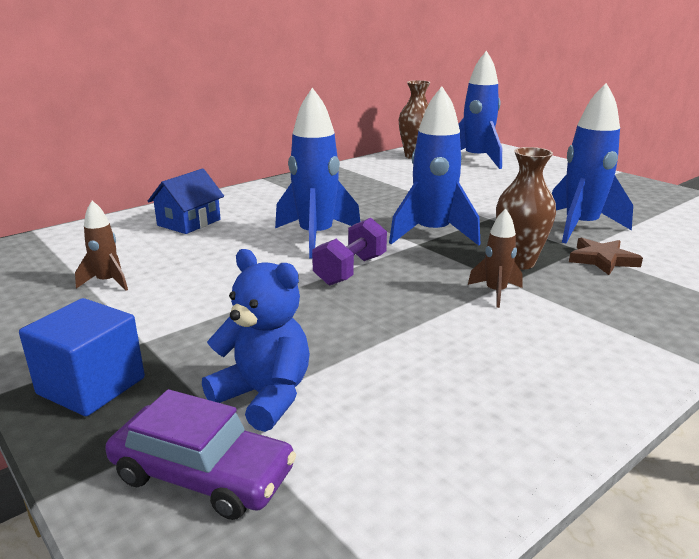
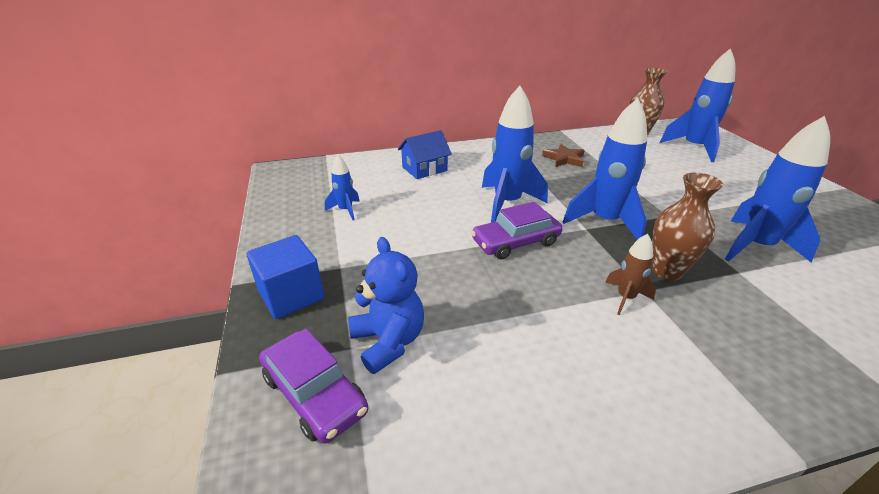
camera: 25 degrees right, 10 degrees up
(107, 282) = (346, 210): brown rocket -> blue rocket
(350, 270) = (515, 242): purple dumbbell -> purple car
(602, 260) = (755, 290): brown star -> brown star (564, 159)

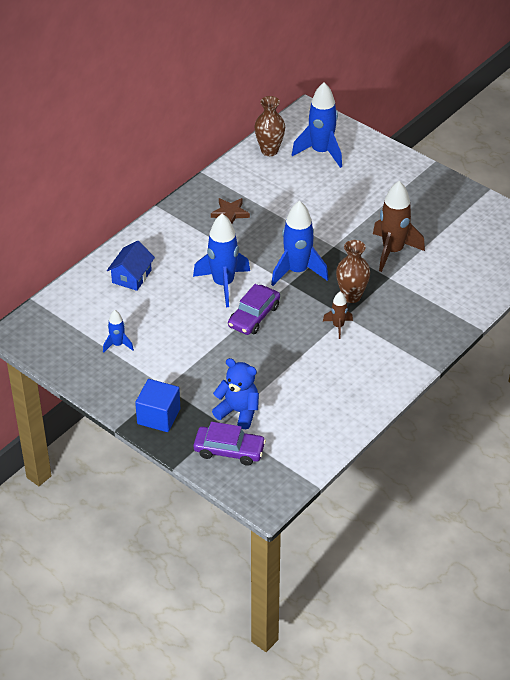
camera: 35 degrees left, 10 degrees up
(755, 246) = (392, 251): blue rocket -> brown rocket

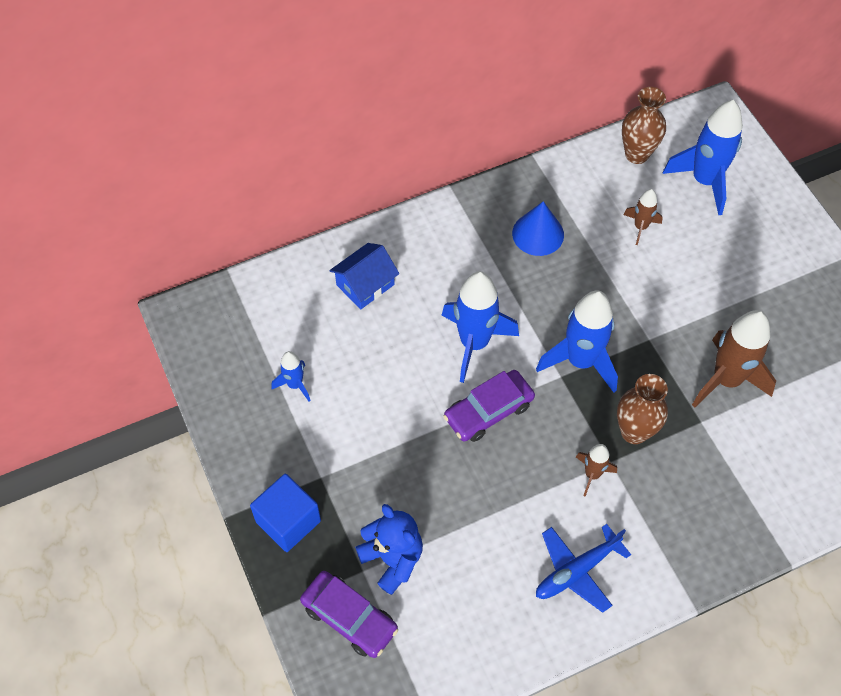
camera: 25 degrees right, 15 degrees up
(230, 213) = (538, 234): brown star -> blue cone
(294, 189) = (640, 227): none -> brown rocket
(356, 377) = (577, 571): none -> blue plane

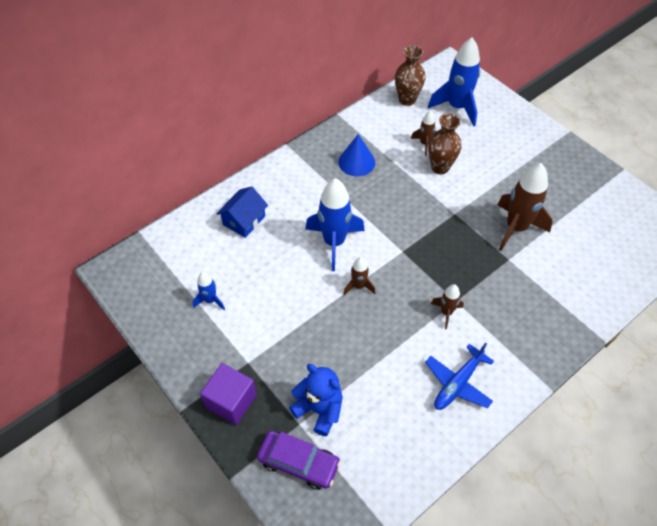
camera: 15 degrees left, 5 degrees down
(288, 521) = (231, 401): blue cube -> purple cube
(488, 411) = (358, 286): purple car -> brown rocket
(581, 361) = (413, 238): blue rocket -> none
(634, 432) = (465, 276): brown vase -> brown vase (440, 167)

